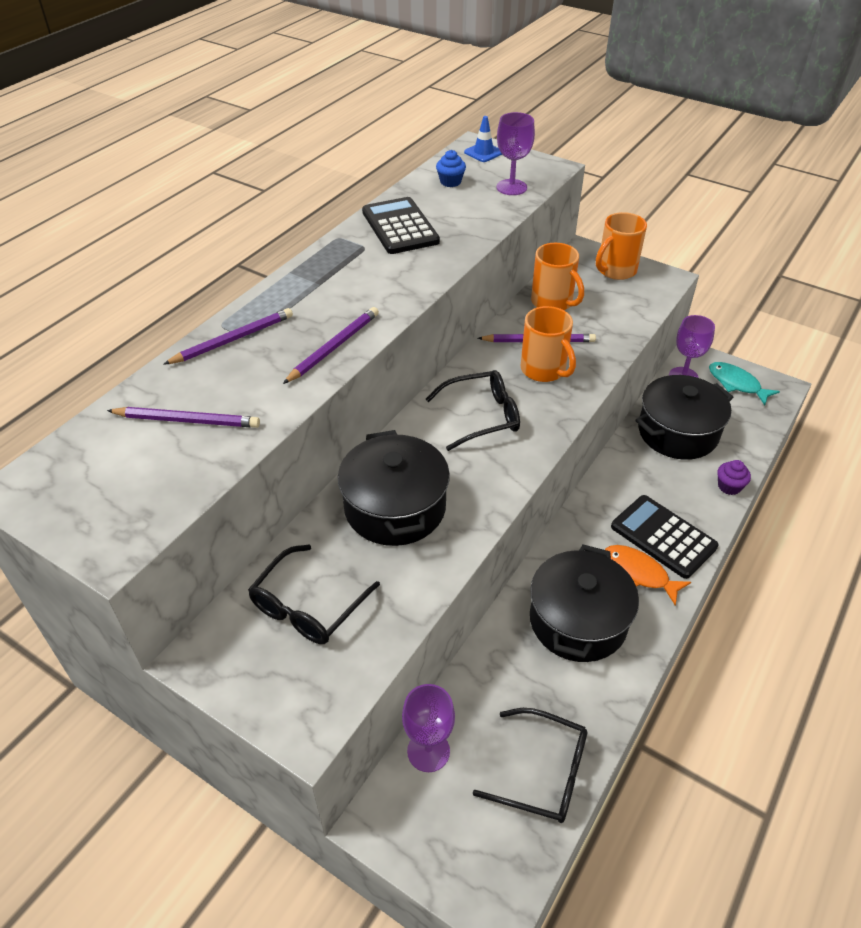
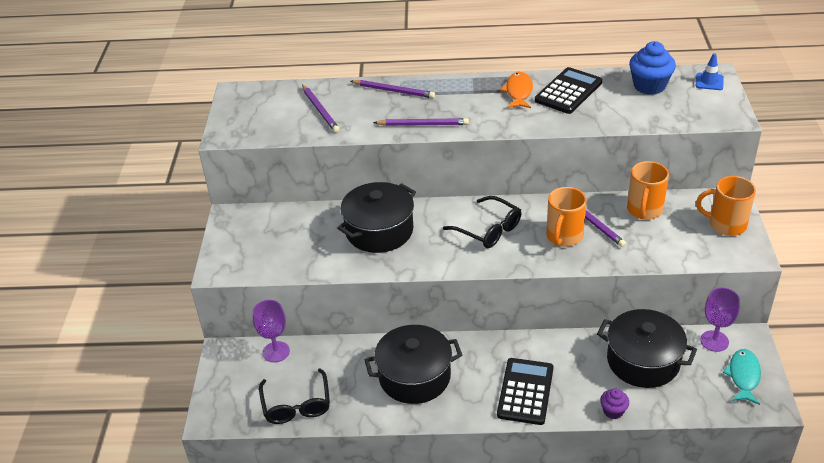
camera: 60 degrees right, 5 degrees down
(308, 605) = (287, 234): black glasses -> none
(450, 182) = (649, 86): blue cupcake -> blue cupcake, size x1.81
(511, 187) = (678, 112): purple goblet -> none
(639, 573) = (480, 391): orange fish -> orange fish (518, 92)

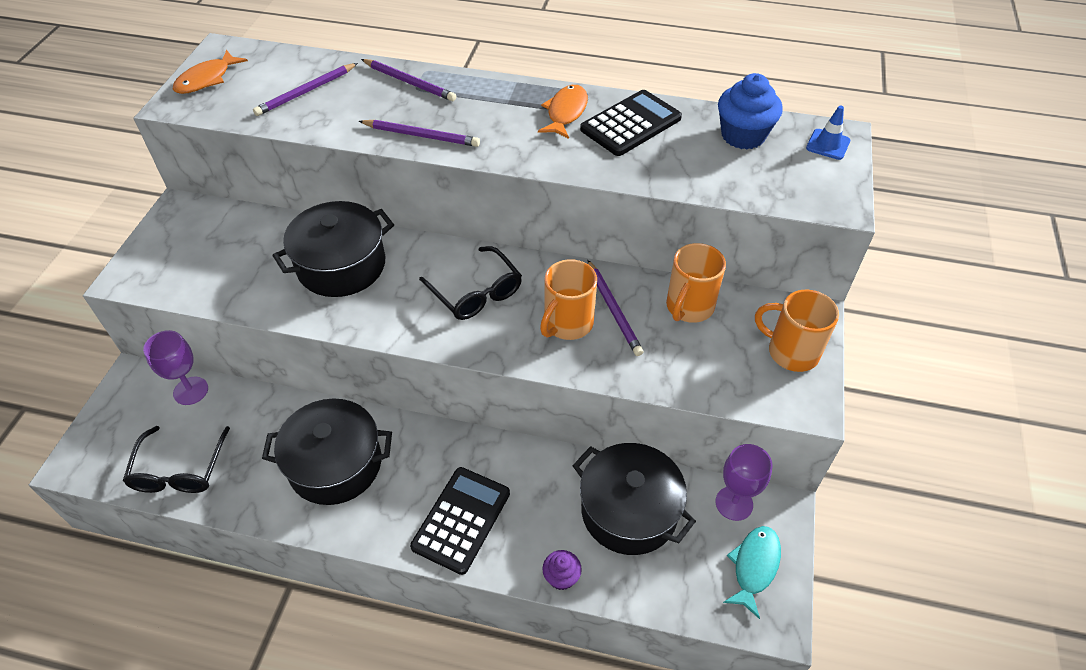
camera: 10 degrees right, 10 degrees up
(238, 114) = (207, 79): none -> orange fish
(320, 110) = (306, 92): purple pencil -> purple pencil turned 60 degrees clockwise

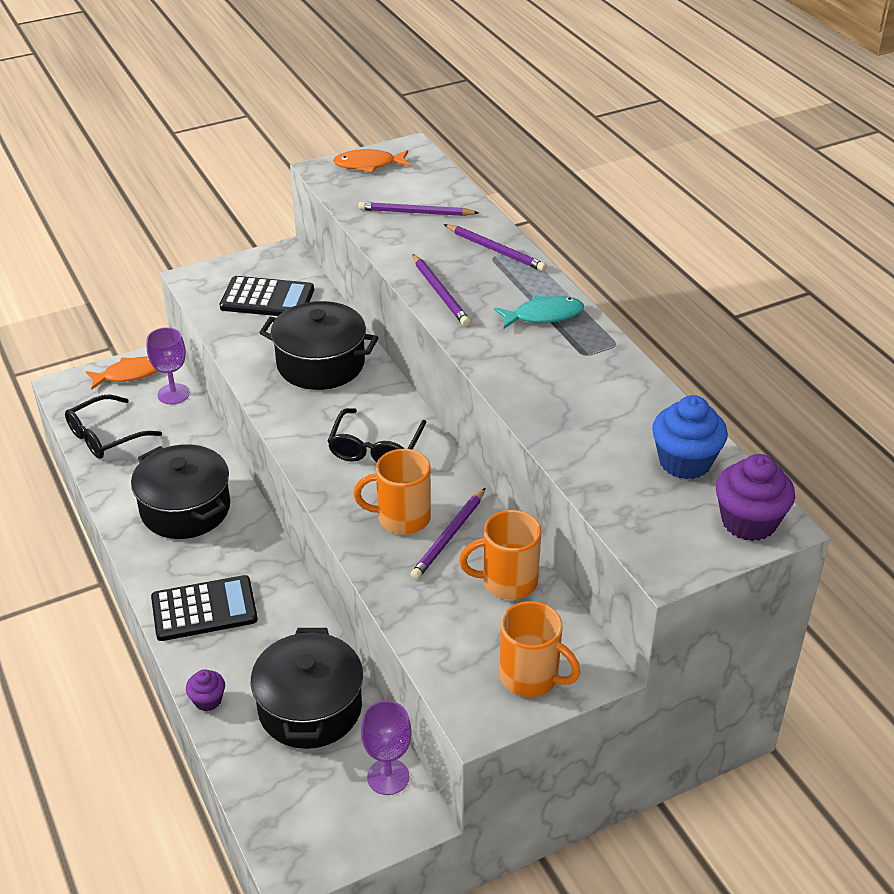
camera: 50 degrees right, 10 degrees down
(409, 82) = (495, 250): purple pencil -> purple pencil turned 45 degrees counterclockwise
(565, 112) = (571, 346): orange fish -> orange fish (129, 374)
(631, 124) = (607, 389): black calculator -> black calculator (267, 299)
(754, 566) = (334, 825): turquoise fish -> turquoise fish (543, 315)
(791, 352) = (531, 677): orange mug -> orange mug turned 135 degrees clockwise
(828, 144) = (748, 522): blue traffic cone -> purple cupcake

